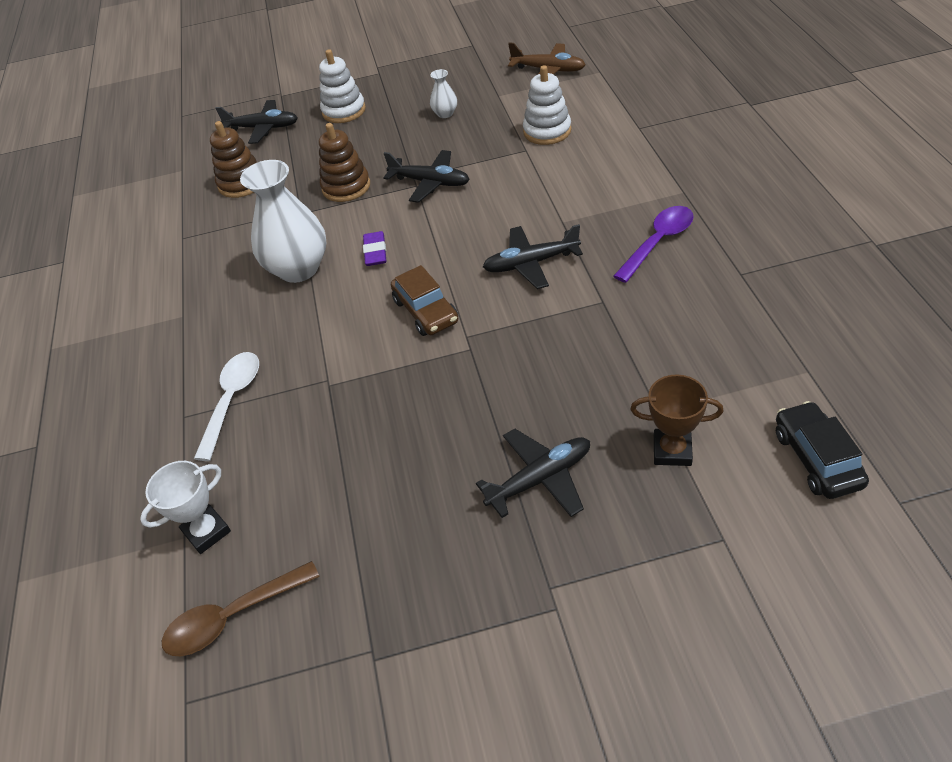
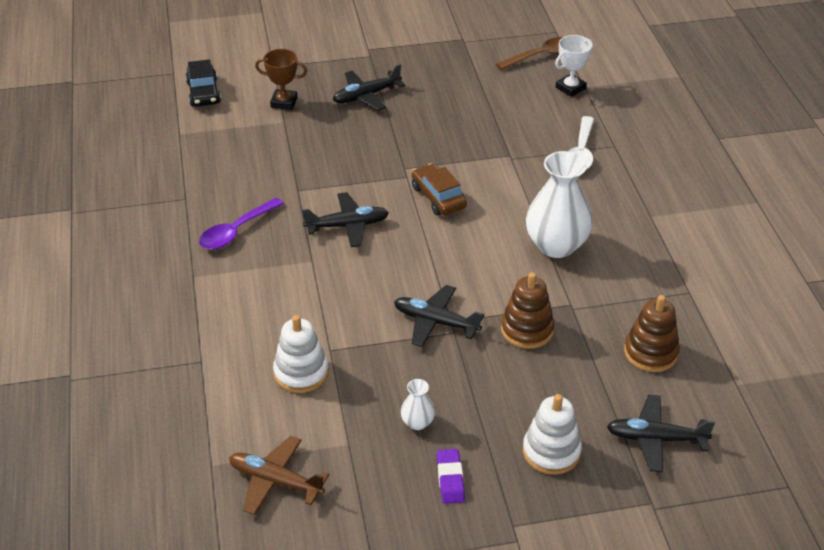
camera: 175 degrees right, 5 degrees down
(375, 252) = (486, 253): purple eraser -> purple eraser (450, 479)

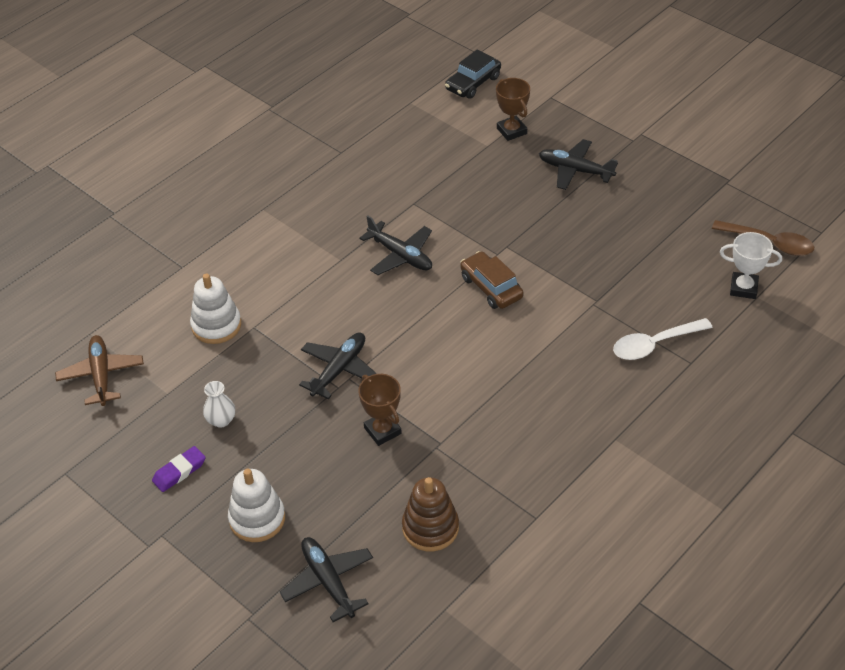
camera: 55 degrees right, 5 degrees up
(236, 231) = (332, 200): purple spoon -> none
(435, 322) = (339, 369): black plane -> black plane turned 45 degrees clockwise
(438, 197) = (491, 287): brown car -> brown car turned 60 degrees counterclockwise
(527, 330) = (382, 431): brown stacking toy -> brown trophy
(556, 245) = (507, 394): white vase -> none

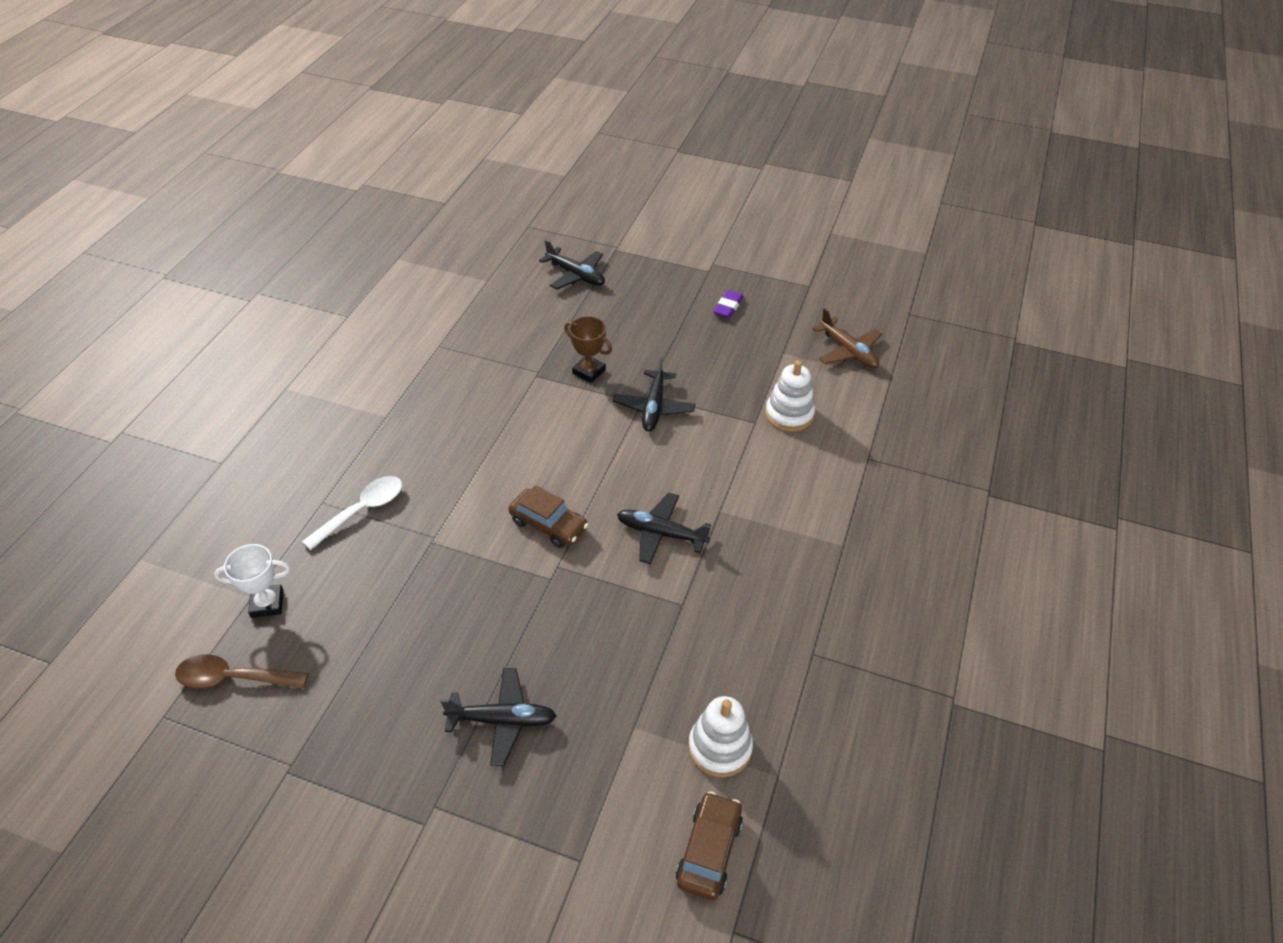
camera: 155 degrees right, 0 degrees up
(221, 420) = (724, 346): white vase -> none
(257, 519) = (649, 295): white stacking toy -> white stacking toy (719, 747)
(430, 528) = (518, 320): brown stacking toy -> none
(473, 83) = (709, 851): black car -> brown car
(511, 131) = (612, 766): brown trophy -> none

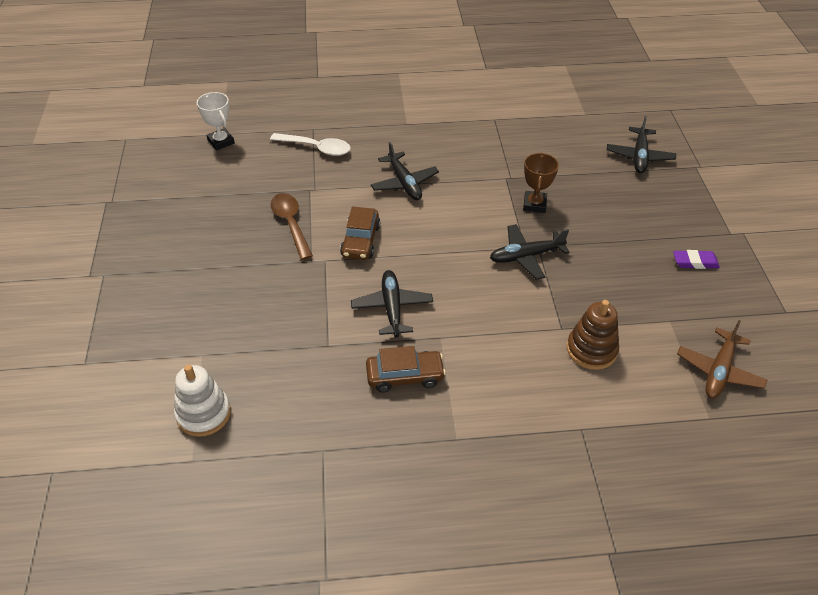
camera: 65 degrees right, 0 degrees up
(233, 678) = (162, 152): brown spoon -> brown spoon (291, 224)
(503, 720) = (179, 282): black plane -> black plane (404, 183)
(709, 851) = (112, 436): brown car -> brown car (405, 376)
(789, 414) = (591, 350): white stacking toy -> brown stacking toy

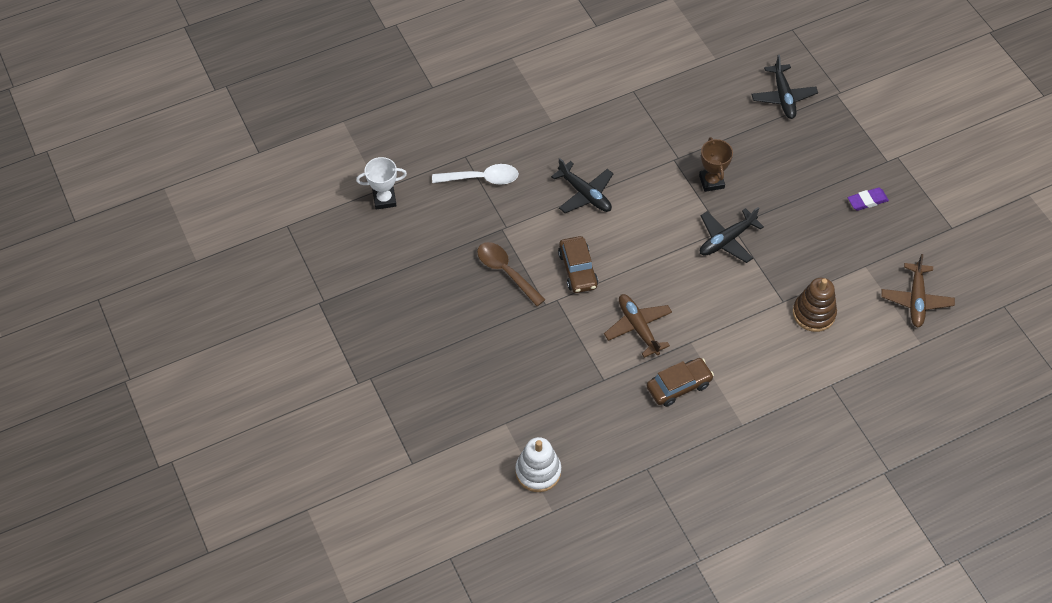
camera: 20 degrees left, 10 degrees up
(221, 142) = (384, 199): white trophy -> white trophy turned 45 degrees counterclockwise
(392, 307) = (638, 327): black plane -> brown plane

